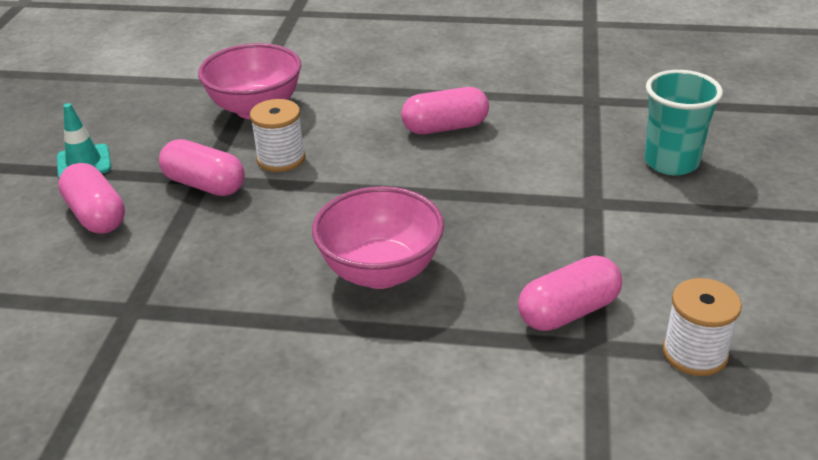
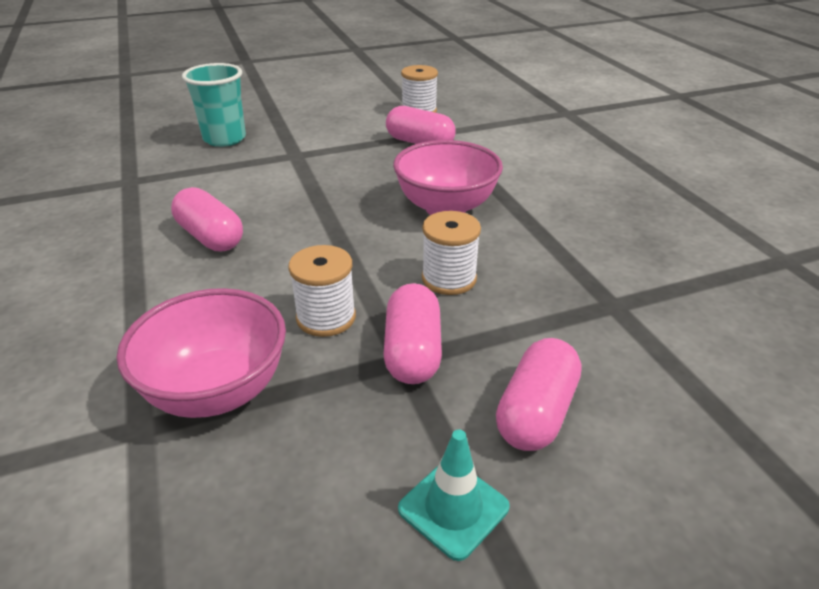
camera: 120 degrees left, 0 degrees up
(264, 230) = (449, 279): none -> white spool

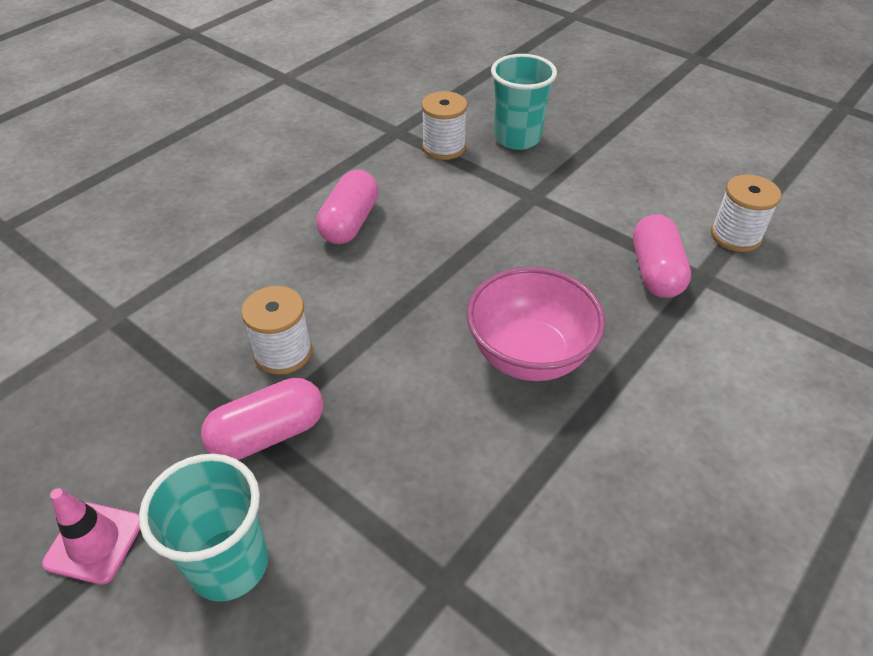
camera: 60 degrees right, 10 degrees up
(217, 391) = (164, 335): pink bowl -> none
(449, 279) = (397, 414): white spool -> white spool (444, 147)
(453, 508) = (94, 542): turquoise traffic cone -> pink traffic cone
(536, 412) = (229, 564): pink capsule -> turquoise cup

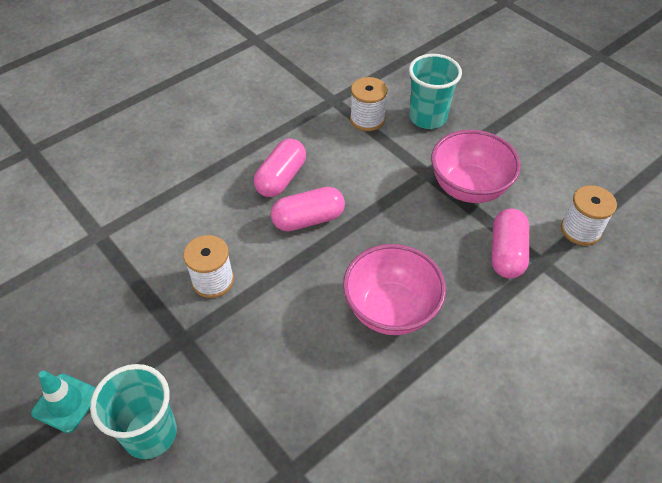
camera: 10 degrees right, 5 degrees up
(94, 542) = (65, 403): pink traffic cone -> turquoise traffic cone
(268, 434) = (191, 342): pink capsule -> pink capsule (308, 219)
(588, 206) = (468, 188): none -> pink bowl

